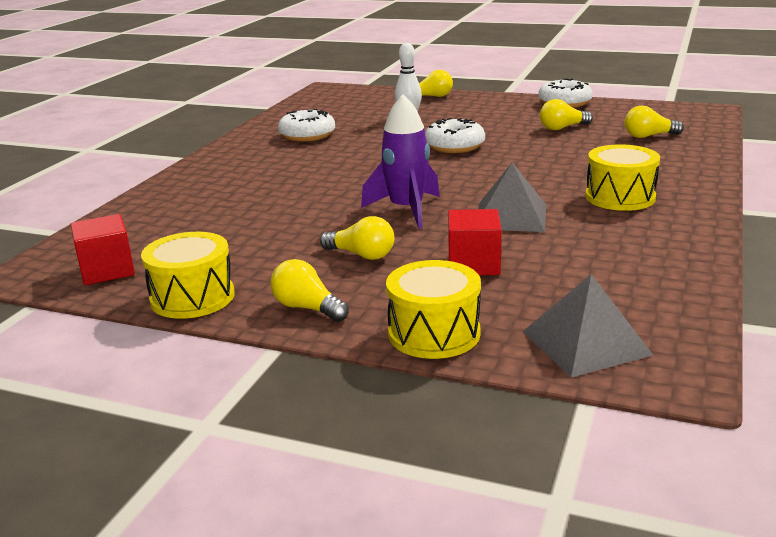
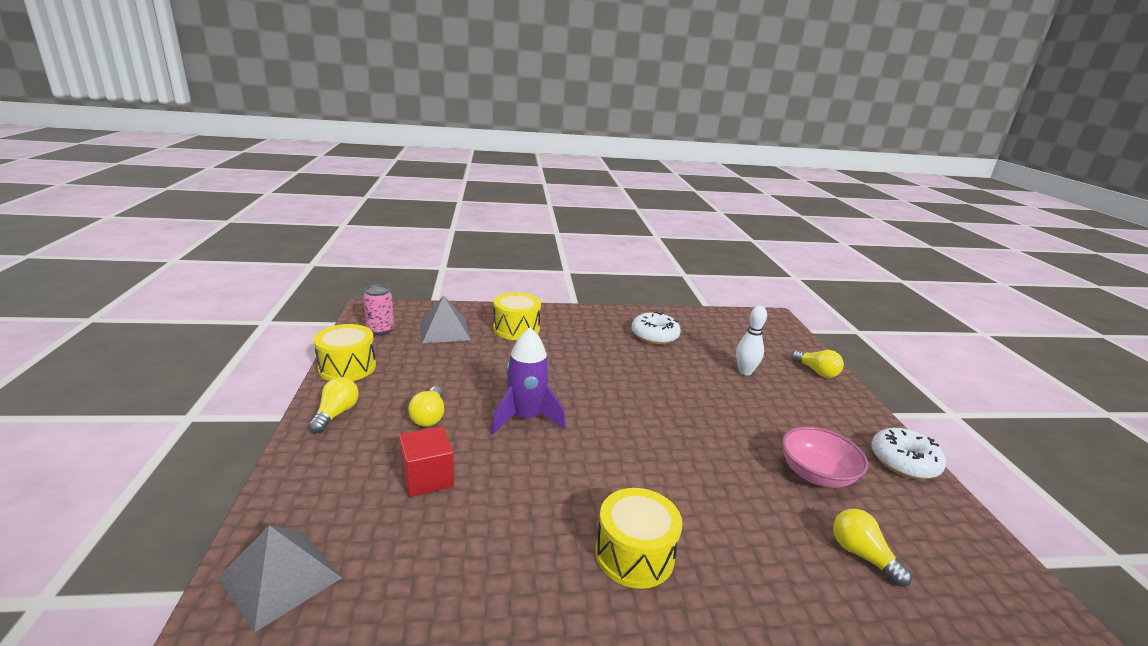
camera: 60 degrees right, 0 degrees up
(107, 270) = (380, 330): red cube -> pink can
(434, 333) = (298, 481): yellow drum -> yellow drum (516, 329)
(454, 146) = (693, 412): white donut -> none
(510, 216) = (540, 480): grey pyramid -> grey pyramid (444, 330)
(562, 128) = (816, 474): yellow light bulb -> pink bowl

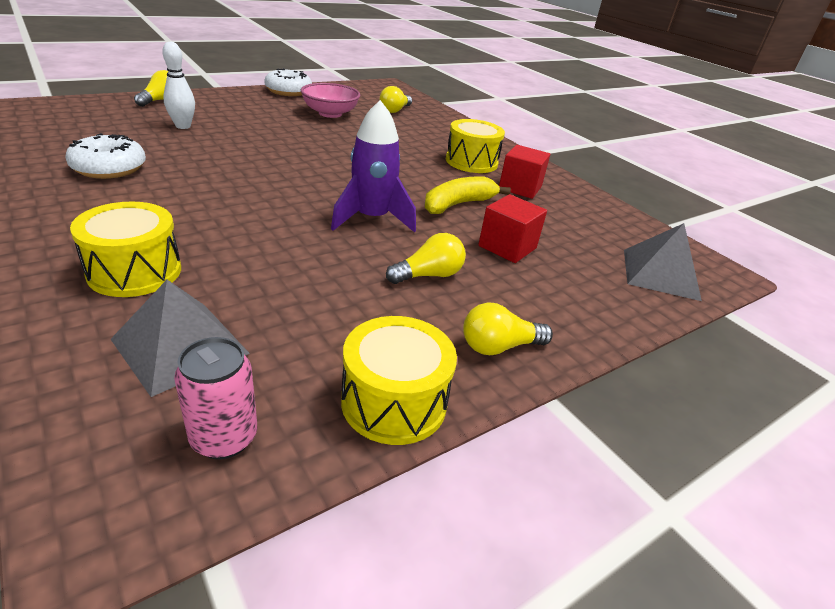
camera: 120 degrees left, 10 degrees up
(523, 482) = (458, 204): none -> yellow banana
(537, 566) = (520, 188): none -> red cube

